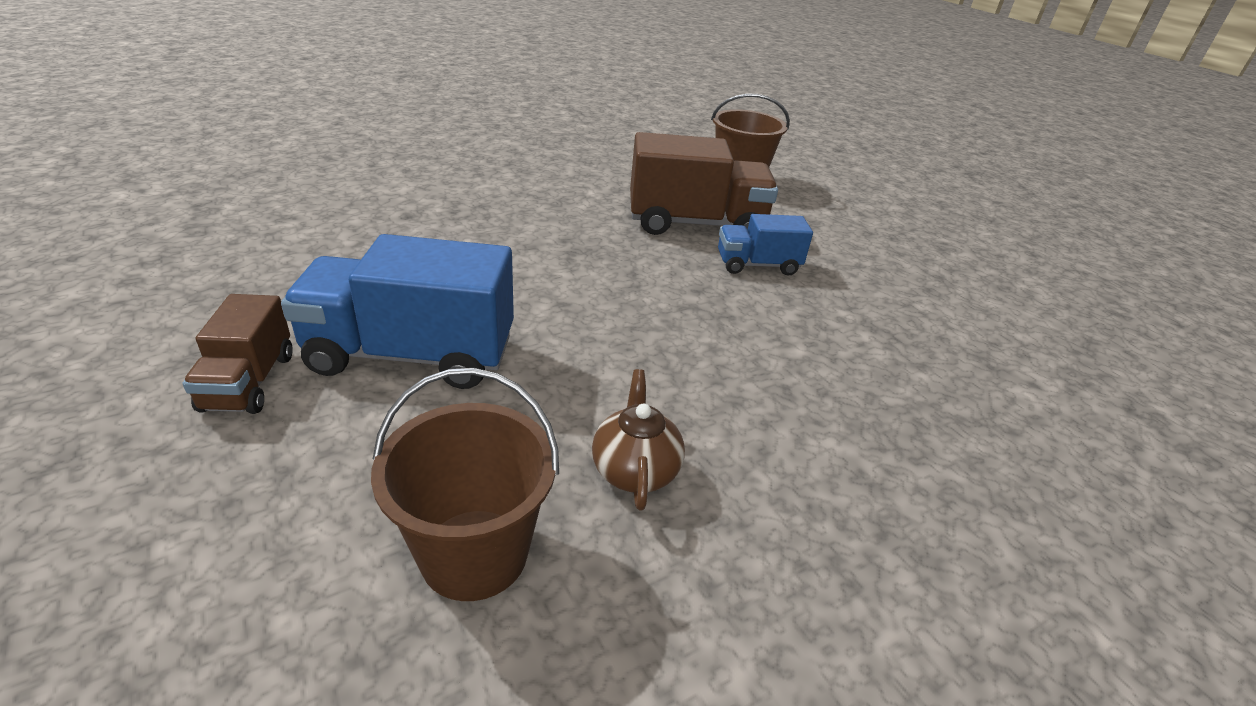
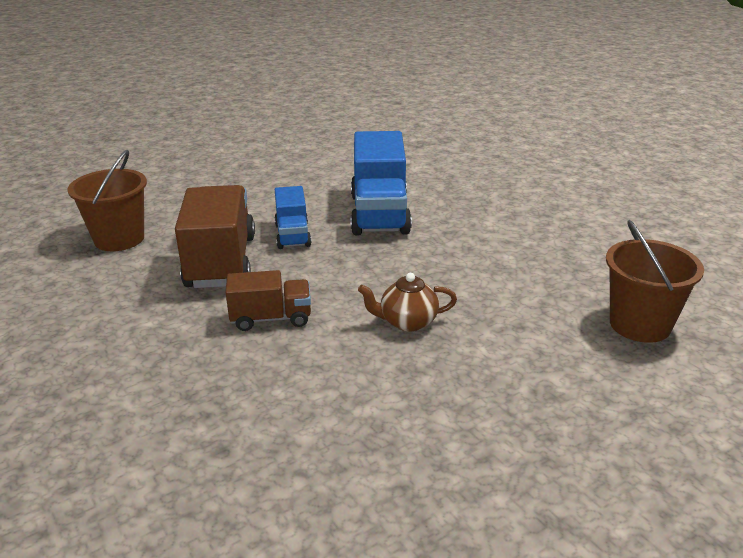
camera: 90 degrees left, 5 degrees down
(249, 382) = (563, 467): brown truck -> brown truck (271, 318)
(411, 355) = (484, 385): blue truck -> blue truck (379, 214)
(635, 470) = (547, 279): brown teapot -> brown teapot (407, 322)

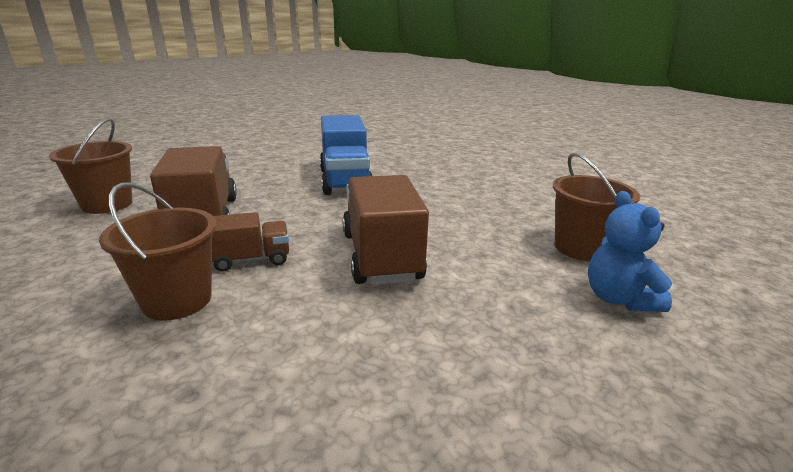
camera: 10 degrees left, 5 degrees down
(203, 360) = (177, 300): none -> brown bucket
(293, 235) = (271, 197): blue truck -> none
(407, 322) = (381, 256): brown teapot -> brown truck
(656, 390) = (618, 299): none -> blue teddy bear

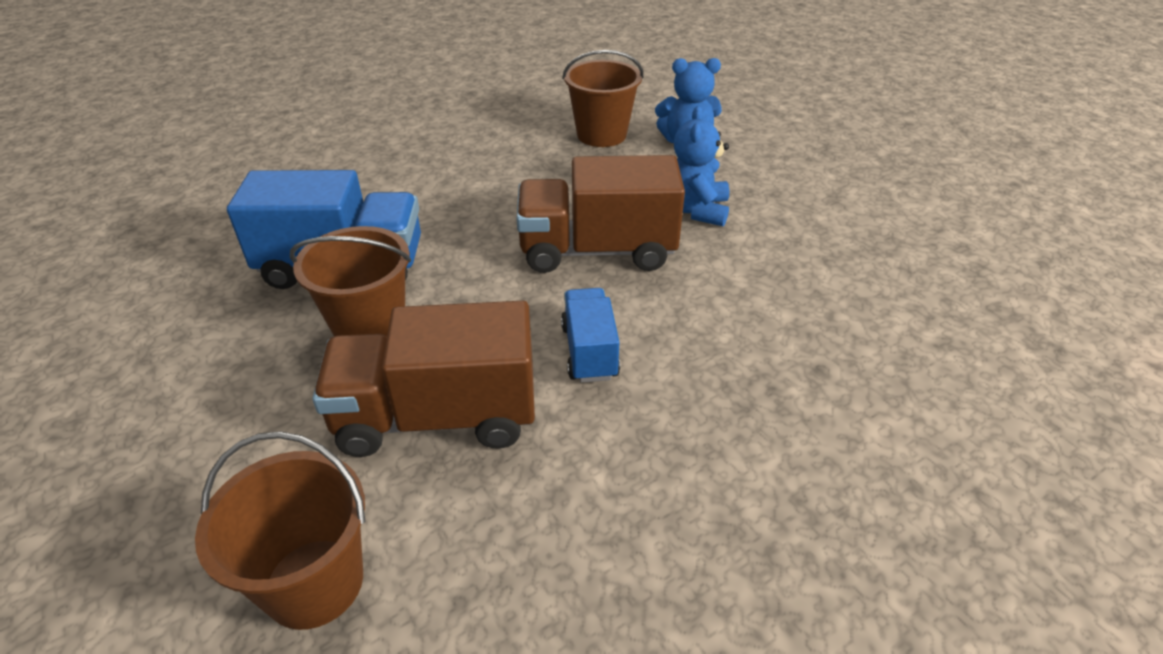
camera: 80 degrees left, 15 degrees up
(177, 300) = (678, 404): brown bucket -> brown bucket (370, 327)
(250, 259) = (589, 351): brown truck -> blue truck
(471, 307) = (696, 210): none -> blue teddy bear

